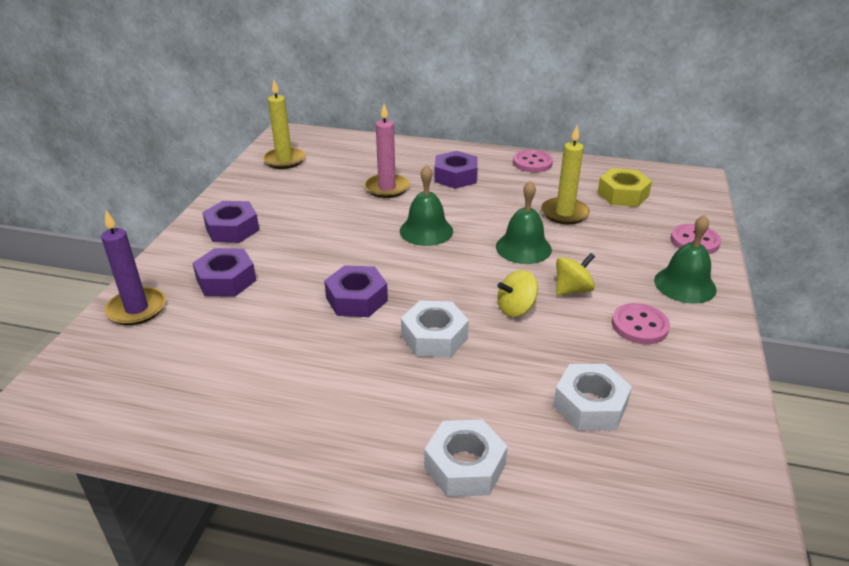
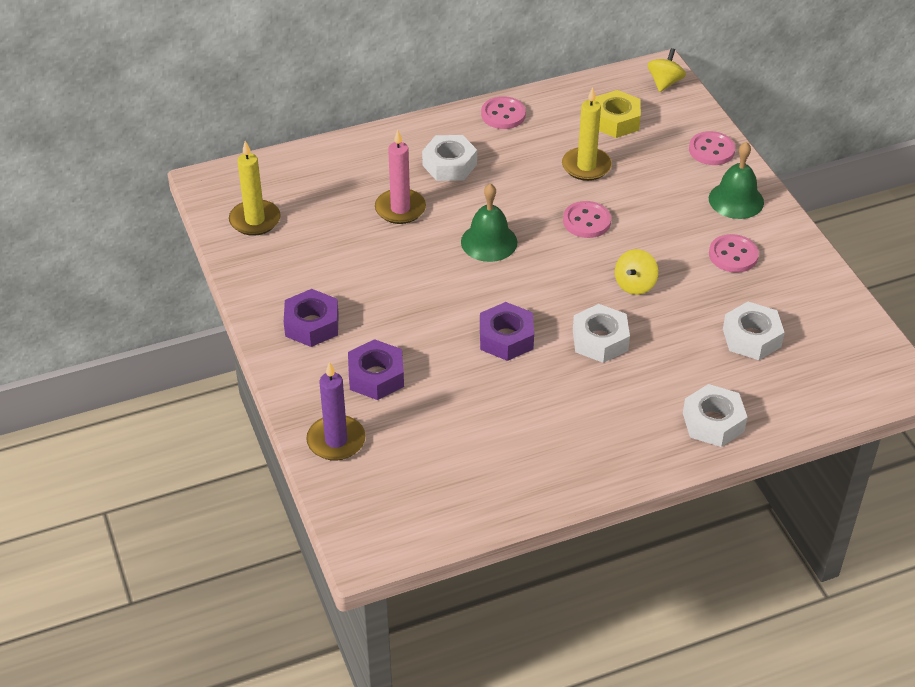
camera: 35 degrees left, 10 degrees up
(455, 176) = (449, 165): purple nut -> white nut
(523, 248) = (586, 221): green bell -> pink button
(572, 289) = (660, 245): yellow spinning top -> yellow spinning top (664, 83)

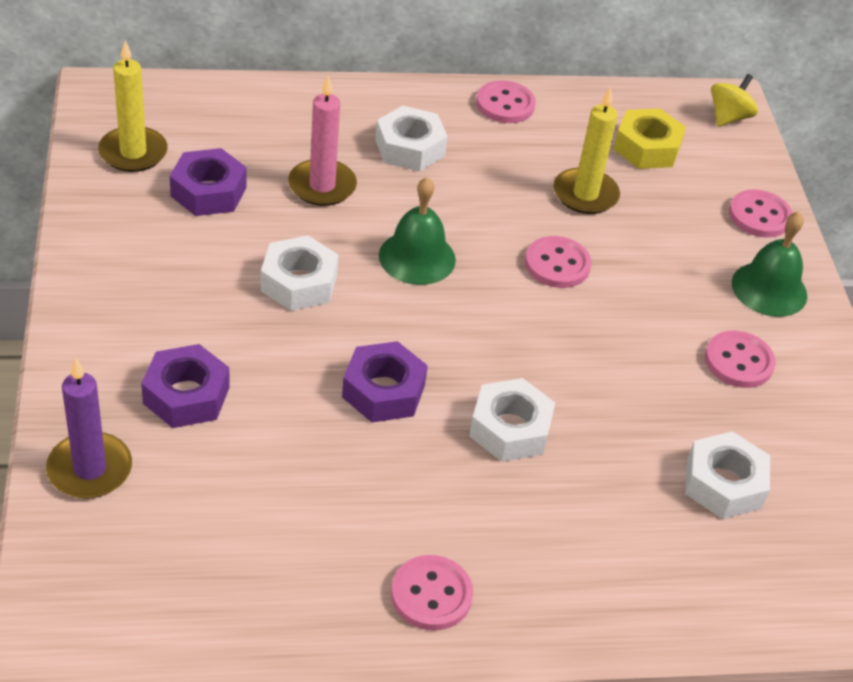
camera: 10 degrees right, 0 degrees up
(312, 324) = (137, 303): purple nut -> purple nut (208, 191)
(593, 456) = (431, 595): none -> pink button
(635, 284) = (588, 365): yellow spinning top -> none
(713, 422) = (623, 592): white nut -> white nut (299, 282)

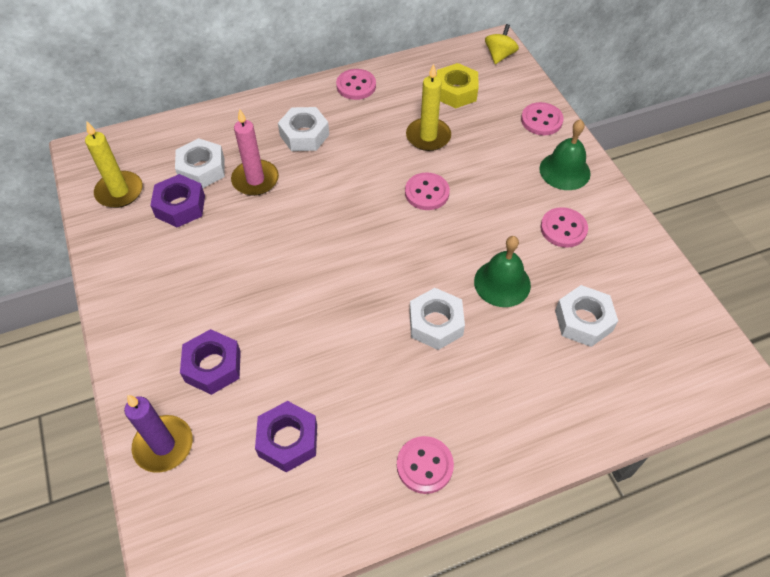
camera: 10 degrees left, 10 degrees up
(299, 282) = (262, 257): white nut -> white nut (202, 169)
(383, 391) = (344, 321): purple nut -> purple nut (288, 440)
(417, 257) = (335, 214): green bell -> green bell (502, 283)

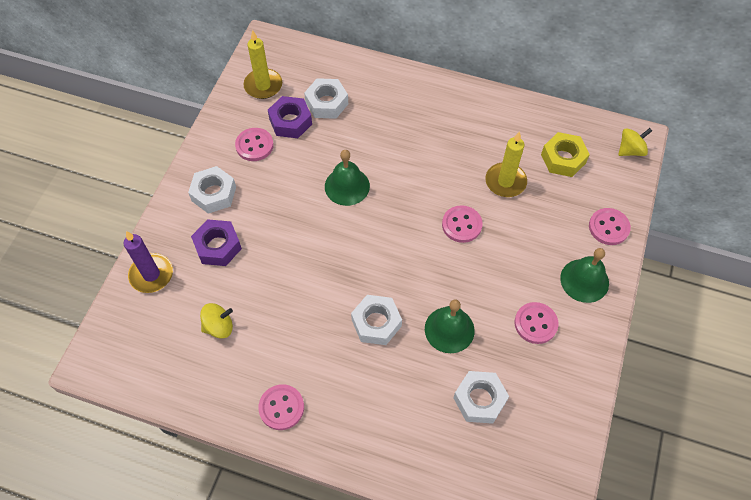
camera: 40 degrees right, 5 degrees up
(255, 180) = (354, 134): pink candle -> none
(288, 440) = (219, 326): purple nut -> yellow spinning top
(292, 227) = (347, 186): none -> green bell
(304, 135) = (417, 121): white nut -> white nut (214, 194)
(356, 86) = (490, 105): pink button -> pink button (254, 145)

